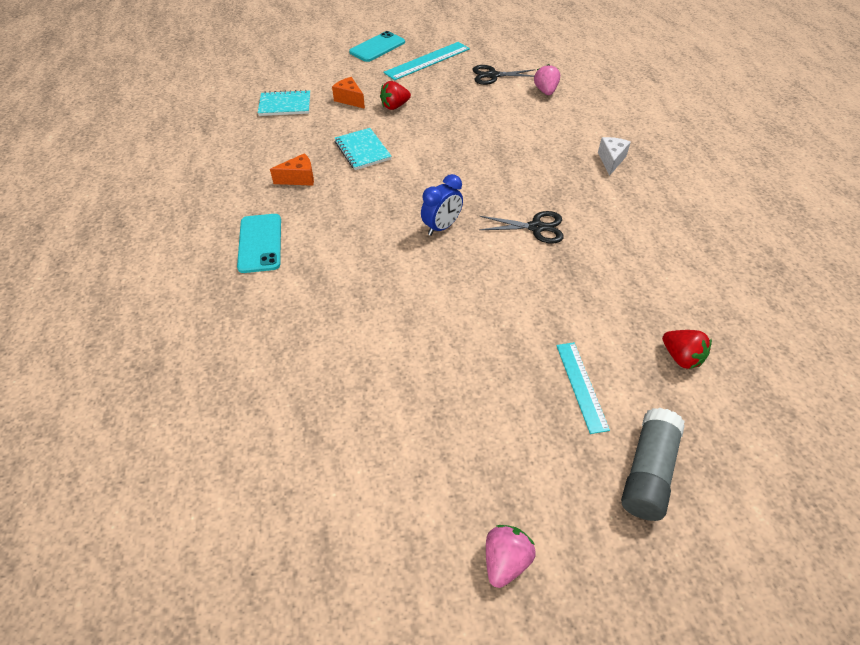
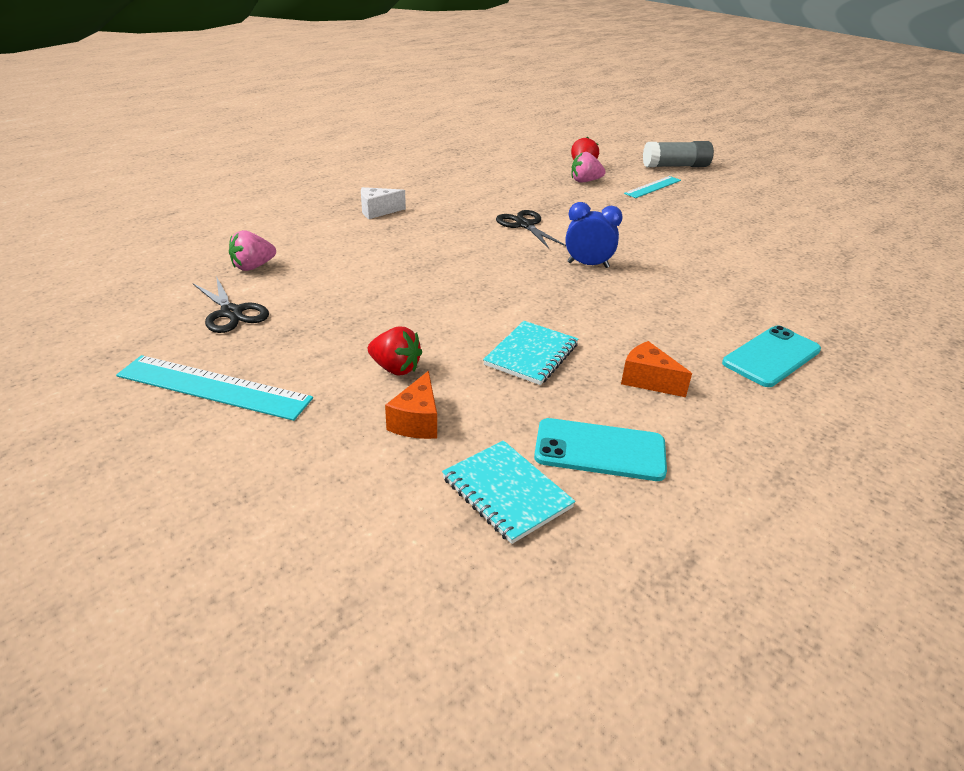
camera: 125 degrees left, 15 degrees down
(377, 47) = (184, 472): turquoise phone -> turquoise phone (600, 450)
(505, 560) = (785, 187): pink strawberry -> pink strawberry (585, 181)

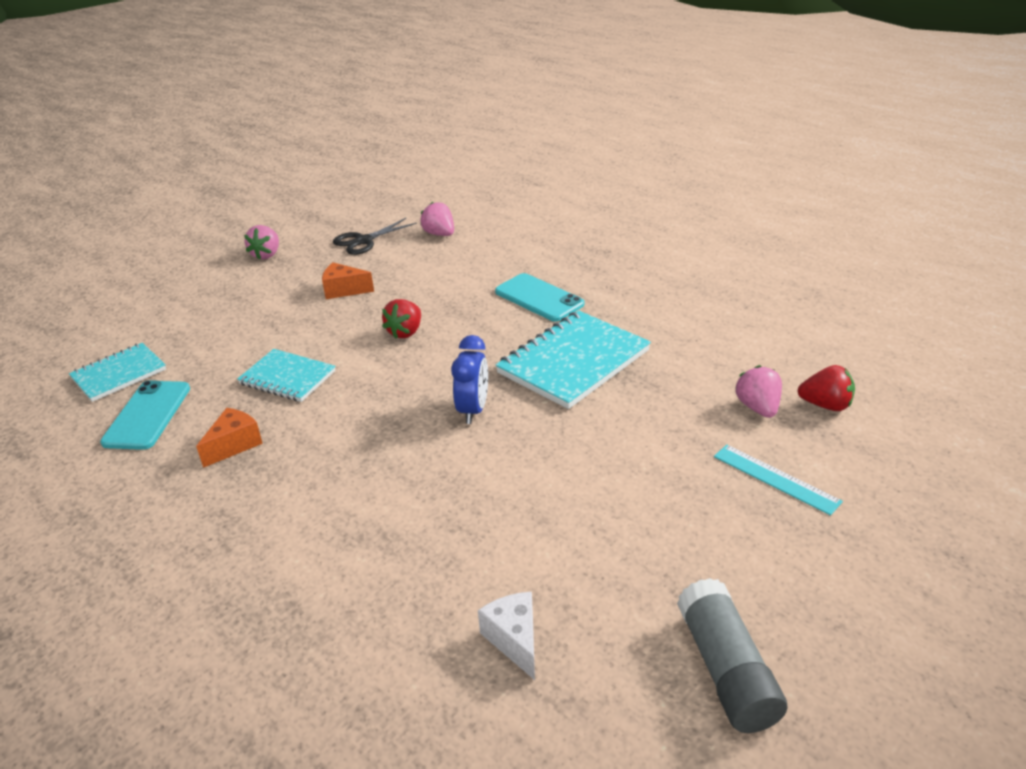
camera: 90 degrees right, 0 degrees up
(214, 387) = (266, 255): turquoise ruler -> pink strawberry
(377, 211) = (576, 269): white cheese -> white cheese (514, 640)
(395, 368) = (277, 315): red strawberry -> red strawberry (405, 332)
(417, 421) = (208, 332): orange cheese -> orange cheese (344, 290)
(525, 225) = (573, 362): black scissors -> turquoise notebook
(675, 166) = (909, 515): grey glue stick -> grey glue stick (726, 670)
(771, 356) = (260, 541): turquoise phone -> turquoise phone (539, 298)

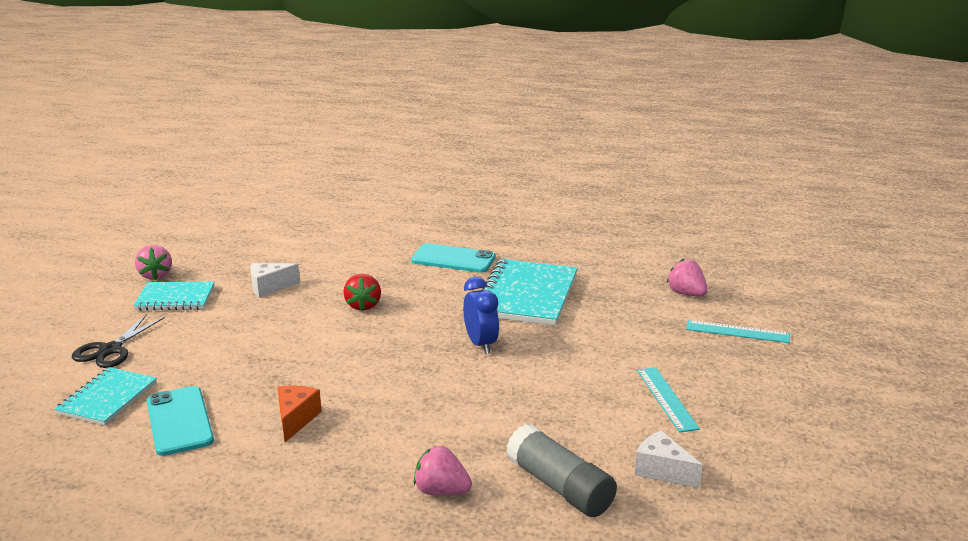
camera: 30 degrees left, 10 degrees down
(287, 378) = (290, 361): turquoise notebook -> turquoise notebook (175, 298)
(344, 290) = (269, 287): orange cheese -> white cheese
(364, 241) = (246, 247): black scissors -> black scissors (110, 350)
(439, 234) = (314, 230): pink strawberry -> pink strawberry (441, 491)
(606, 544) = (666, 398): none -> turquoise ruler
(726, 670) = (809, 442): grey glue stick -> grey glue stick (559, 487)
(825, 405) = (728, 282): red strawberry -> none

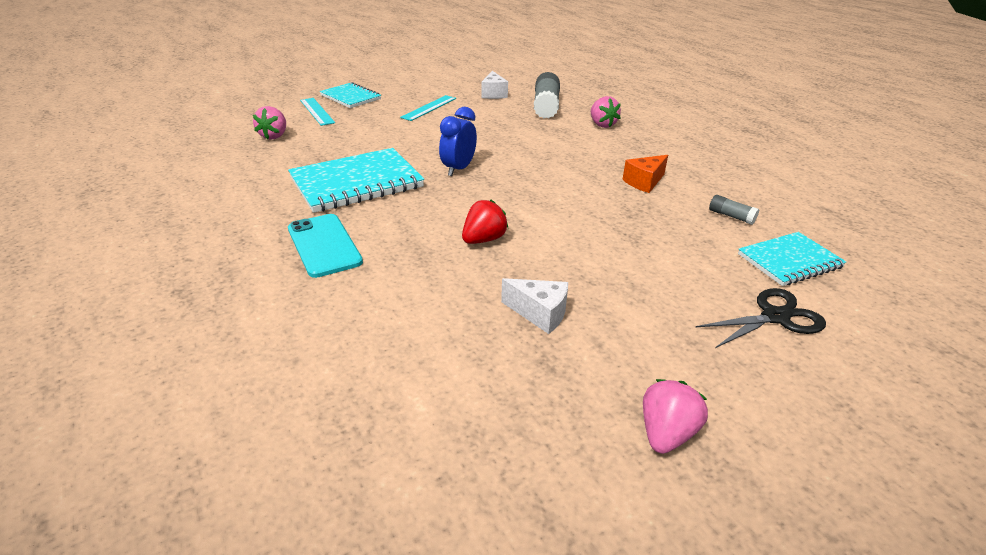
camera: 135 degrees left, 10 degrees up
(175, 298) = (663, 361): turquoise notebook -> turquoise notebook (351, 97)
(179, 421) = (731, 216): turquoise phone -> grey glue stick

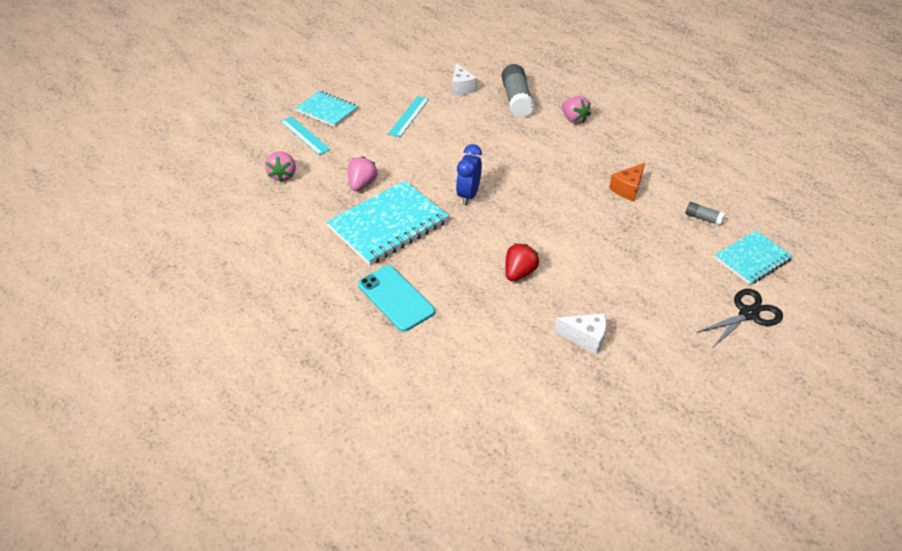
camera: 10 degrees left, 10 degrees up
(666, 433) = (693, 419): pink strawberry -> pink strawberry (362, 184)

